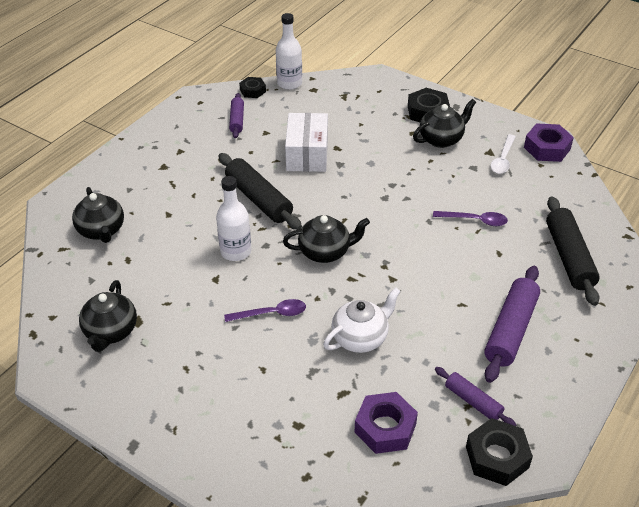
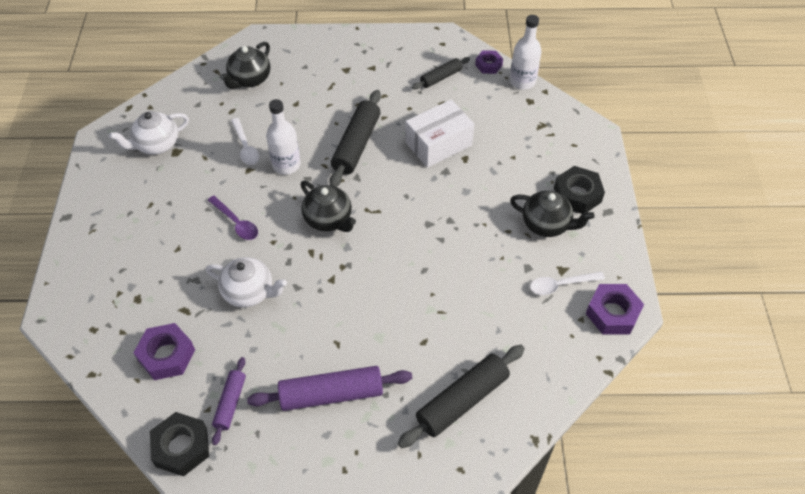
camera: 55 degrees right, 10 degrees up
(111, 332) = (156, 145): black teapot -> white teapot
(185, 269) = (245, 147): none -> white spoon
(237, 120) = (441, 77): purple rolling pin -> black rolling pin
(253, 91) = (488, 65): black nut -> purple nut
(475, 220) = (453, 303): purple spoon -> none

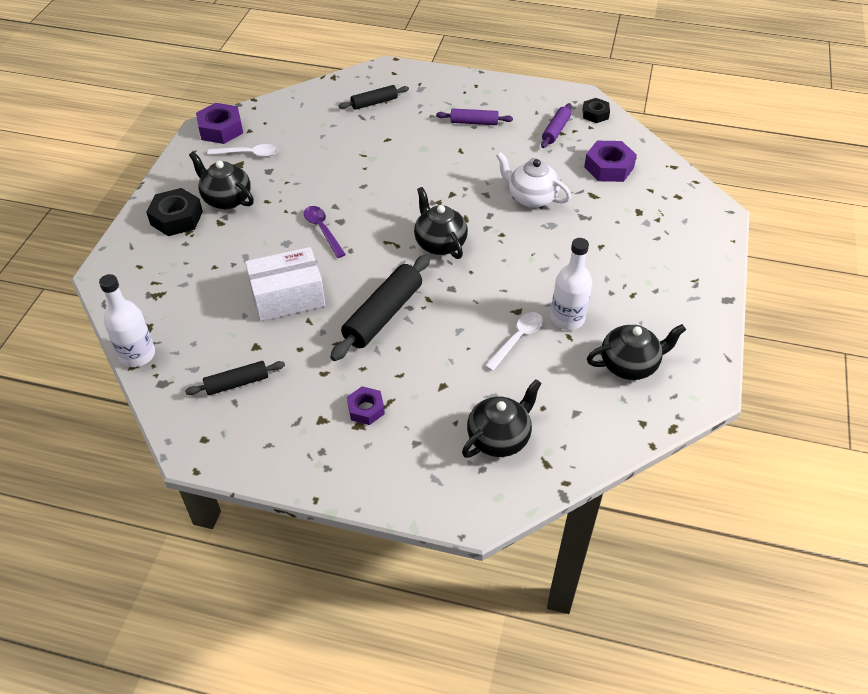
camera: 165 degrees left, 5 degrees down
(156, 145) = (630, 365): white teapot -> black teapot
(181, 447) = (595, 114): black nut -> black nut, size x0.62
(236, 223) = (537, 258): purple spoon -> purple spoon (322, 230)
(245, 147) = (517, 339): white spoon -> white spoon turned 45 degrees clockwise
(286, 165) = (472, 308): white bottle -> white bottle (567, 318)
(331, 394) = (474, 122): purple rolling pin -> purple rolling pin, size x0.58
(462, 401) = (374, 103): black rolling pin -> black rolling pin, size x0.58
(488, 65) = (163, 388): purple nut -> purple nut (366, 409)

